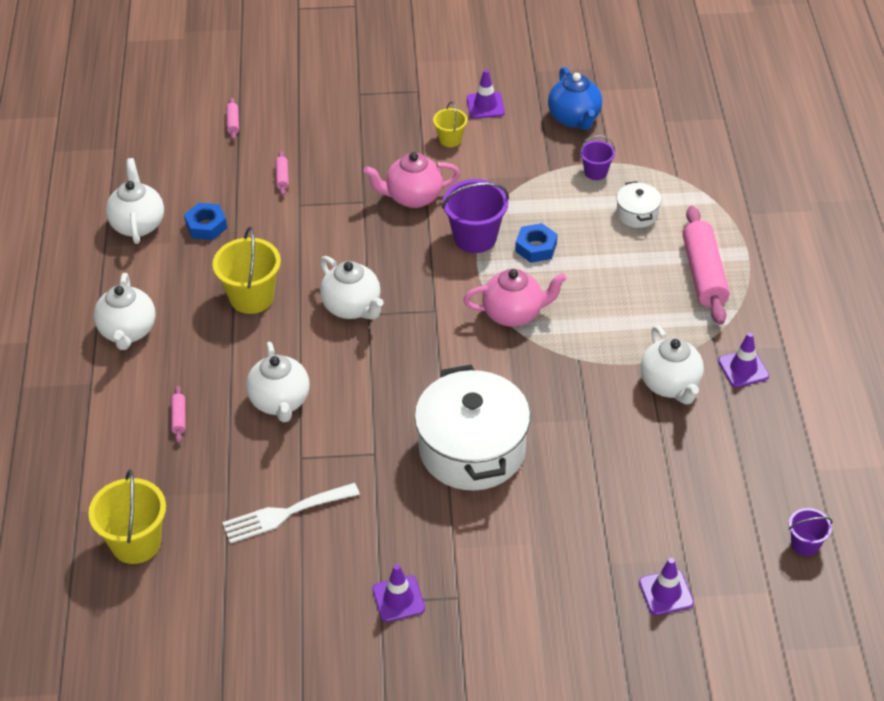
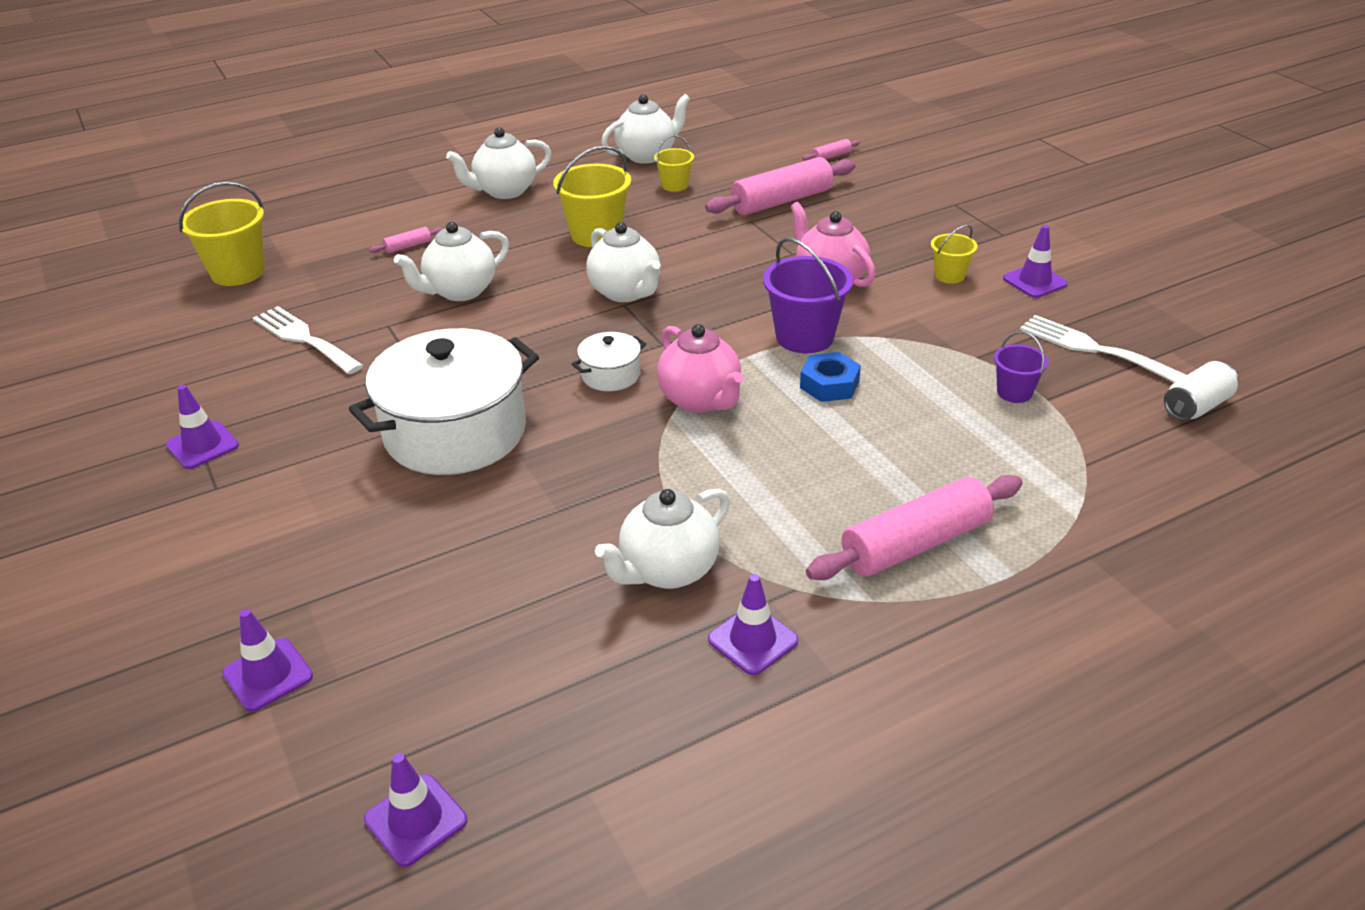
camera: 65 degrees right, 10 degrees down
(206, 226) = (674, 185): blue nut -> yellow bucket
(282, 177) = (781, 201): pink rolling pin -> pink rolling pin, size x2.36
(352, 307) = (626, 292): white teapot -> white teapot turned 60 degrees counterclockwise
(574, 118) = (1093, 349): blue teapot -> white fork
(637, 214) = (973, 448): white pot -> white pot (610, 375)
(654, 109) = (1196, 407): none -> white can
(805, 544) = (415, 820): purple bucket -> purple traffic cone

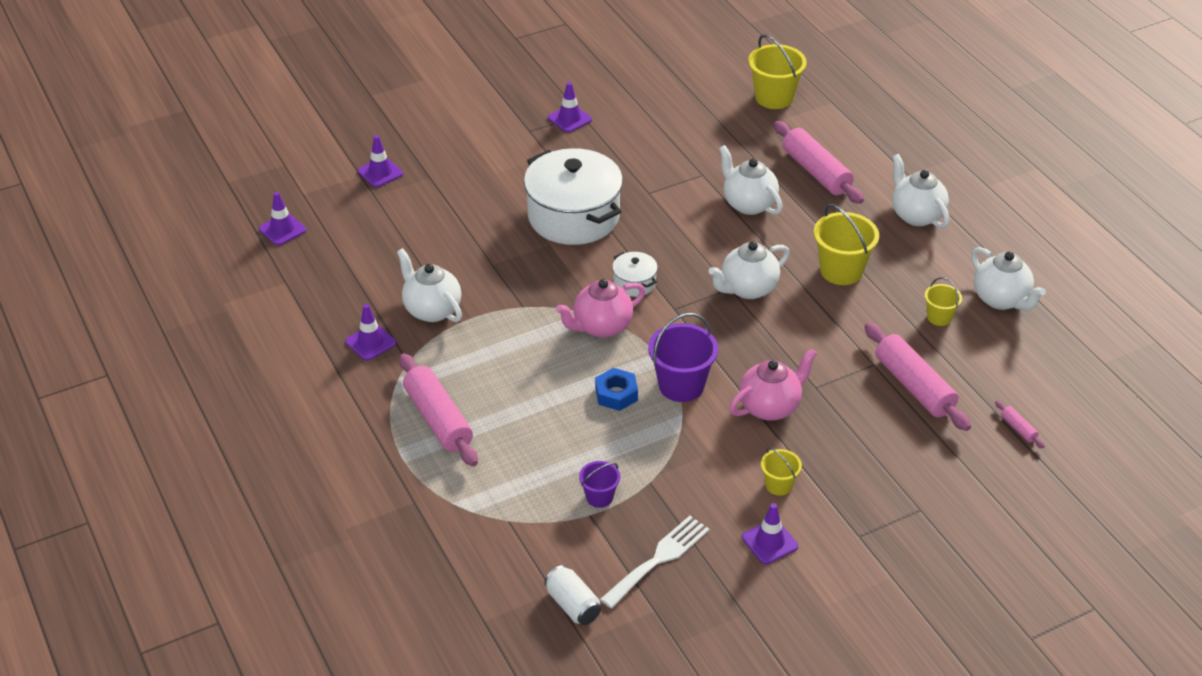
camera: 90 degrees right, 5 degrees up
(304, 339) = (685, 140): white fork -> none
(408, 246) = (816, 172): pink rolling pin -> pink rolling pin, size x2.36

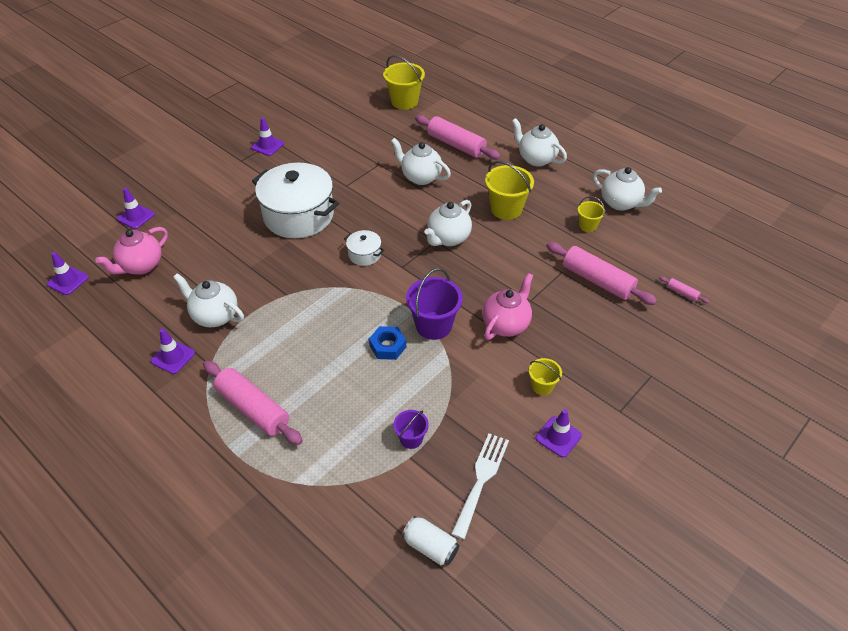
camera: 20 degrees left, 5 degrees up
(601, 327) = (354, 295): pink teapot -> pink teapot (141, 266)

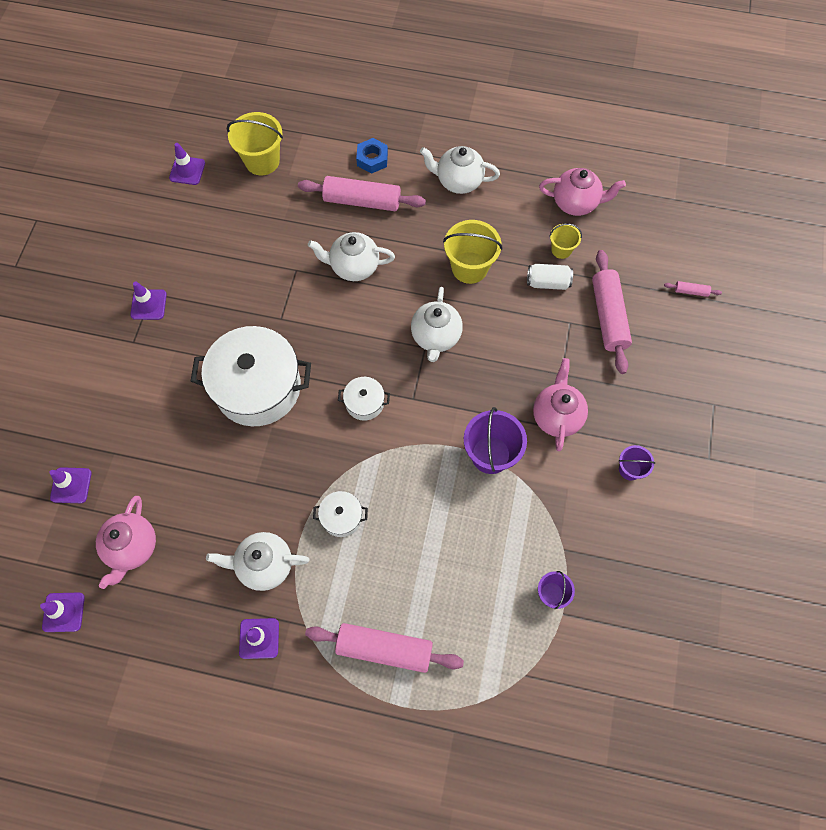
camera: 30 degrees left, 20 degrees up
(291, 313) = (341, 517): none -> white pot
(388, 346) = (463, 504): blue nut -> blue nut (372, 159)
(430, 547) = (636, 691): white can -> white can (548, 282)
(481, 479) = (637, 600): white fork -> none
(542, 386) = (630, 469): yellow bucket -> purple bucket
(558, 437) = (674, 516): purple traffic cone -> purple traffic cone (187, 170)
(597, 280) = (608, 316): pink rolling pin -> pink rolling pin turned 75 degrees clockwise
(620, 203) = (576, 203): white teapot -> pink teapot

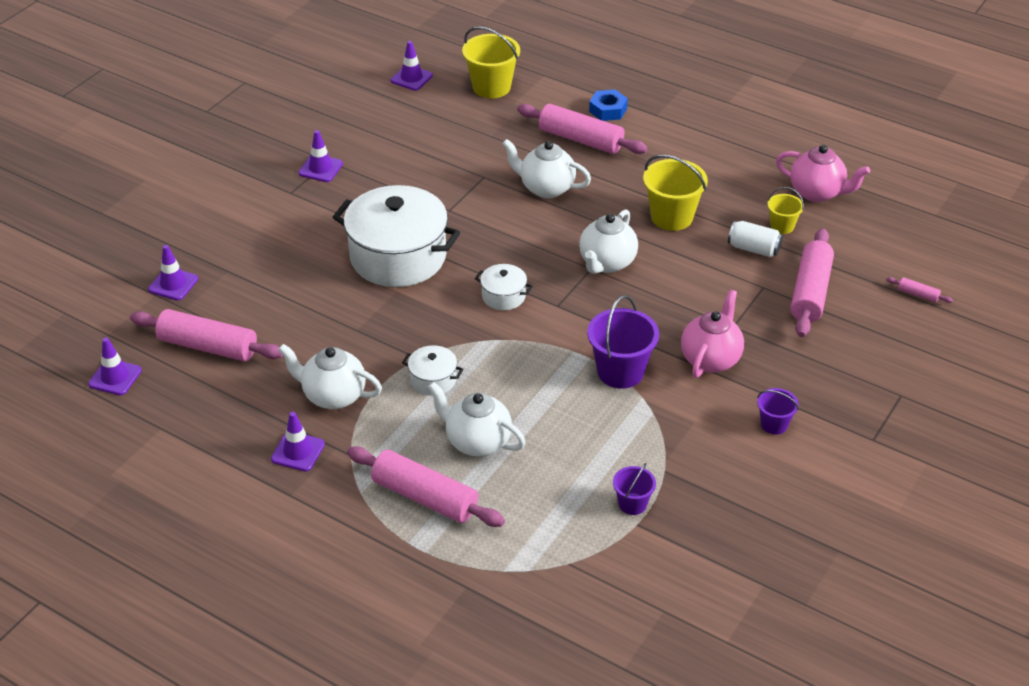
camera: 20 degrees right, 25 degrees down
(132, 547) = (208, 347): pink teapot -> pink rolling pin
(458, 181) = (693, 147): white teapot -> white teapot (477, 442)

